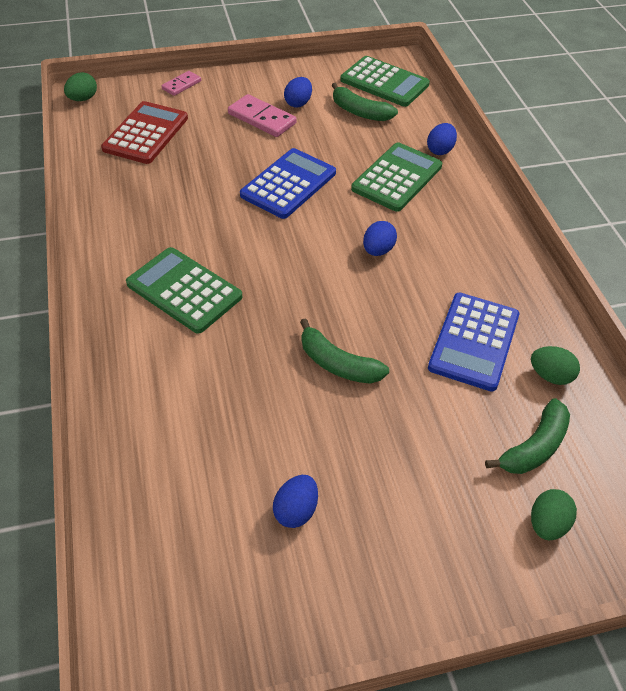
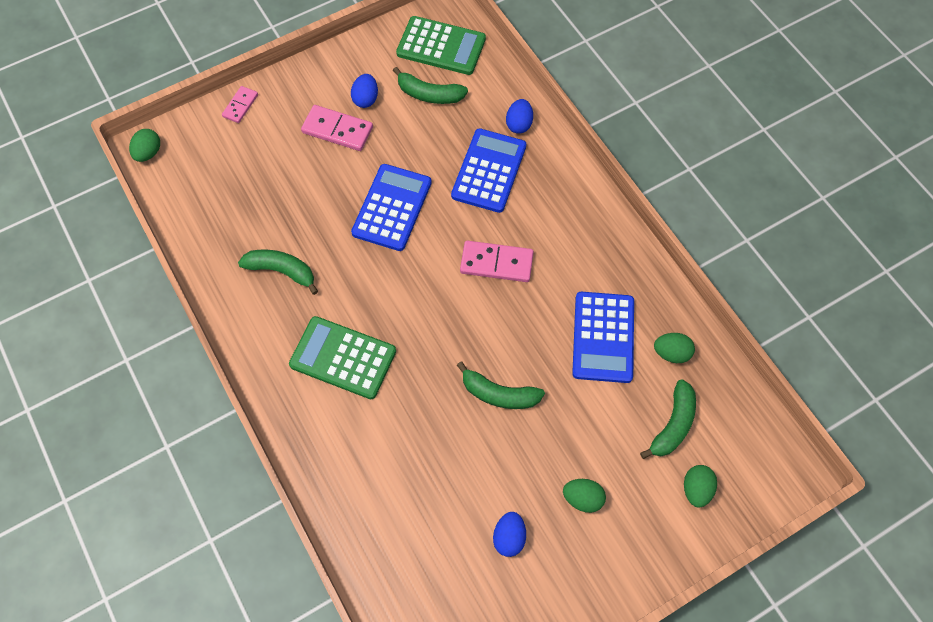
camera: 15 degrees left, 15 degrees up
(146, 133) = (231, 182): red calculator -> none
(158, 207) = (282, 271): none -> green banana
(378, 250) = (496, 263): blue egg -> pink domino
(397, 178) = (489, 171): green calculator -> blue calculator
(400, 494) = (582, 498): none -> green egg

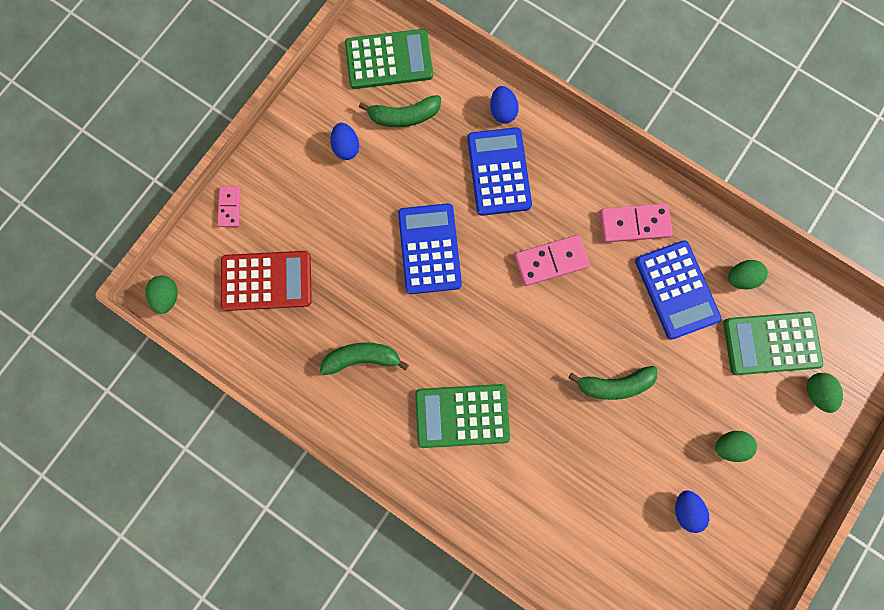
camera: 25 degrees left, 15 degrees up
(237, 175) = (267, 281): none -> red calculator
(337, 130) = (337, 192): pink domino -> pink domino (634, 224)
(673, 425) = (771, 343): green banana -> green calculator

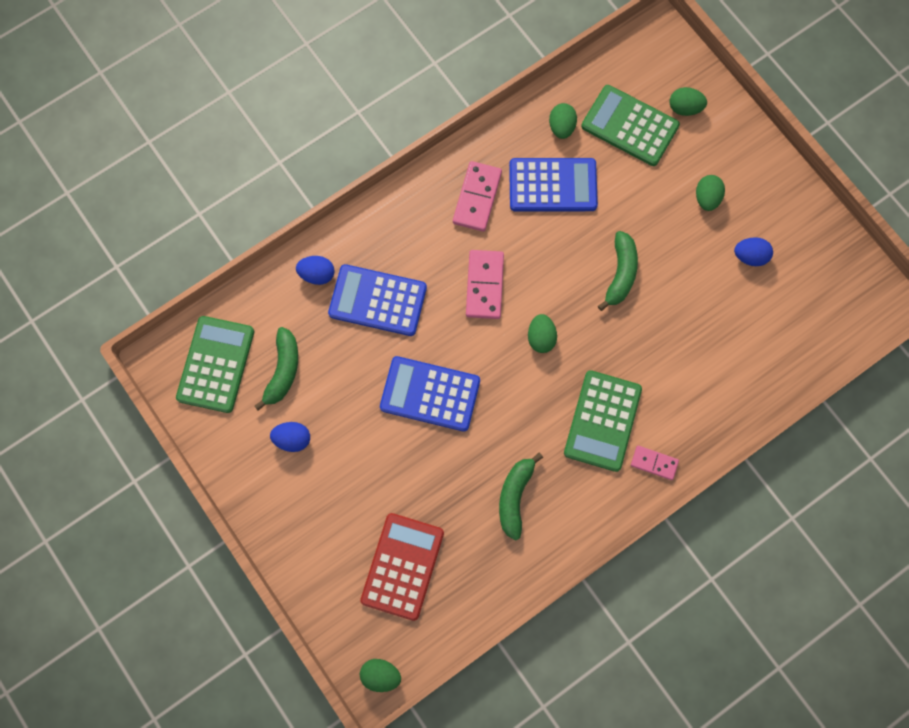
camera: 70 degrees left, 5 degrees down
(229, 207) = (309, 580): pink domino -> pink domino (654, 463)
(520, 330) = (541, 338): none -> green egg
(771, 343) = (629, 126): green calculator -> green calculator turned 105 degrees clockwise

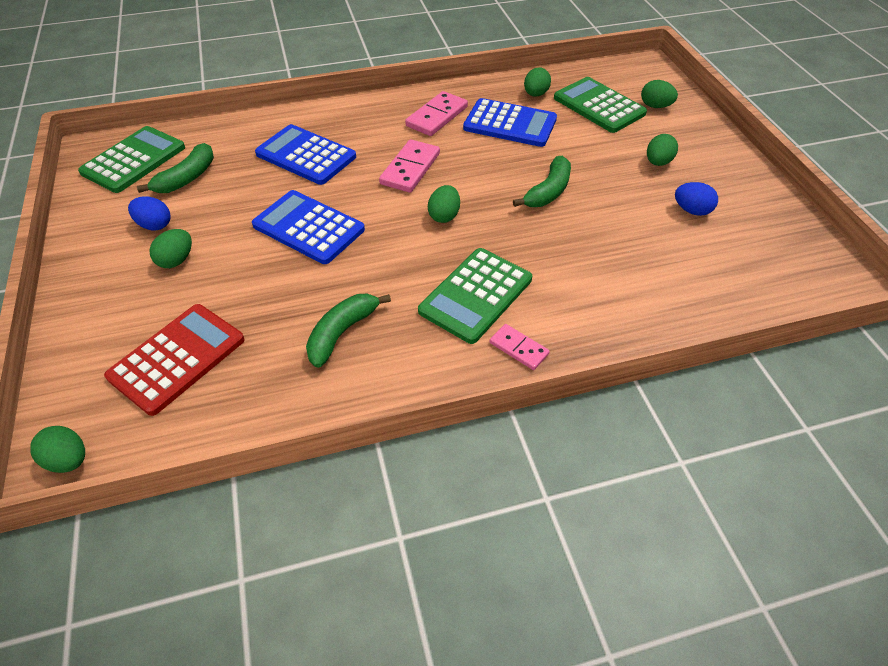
camera: 20 degrees right, 25 degrees down
(317, 274) = (266, 129): blue egg -> none
(338, 471) = (176, 260): none -> green egg

